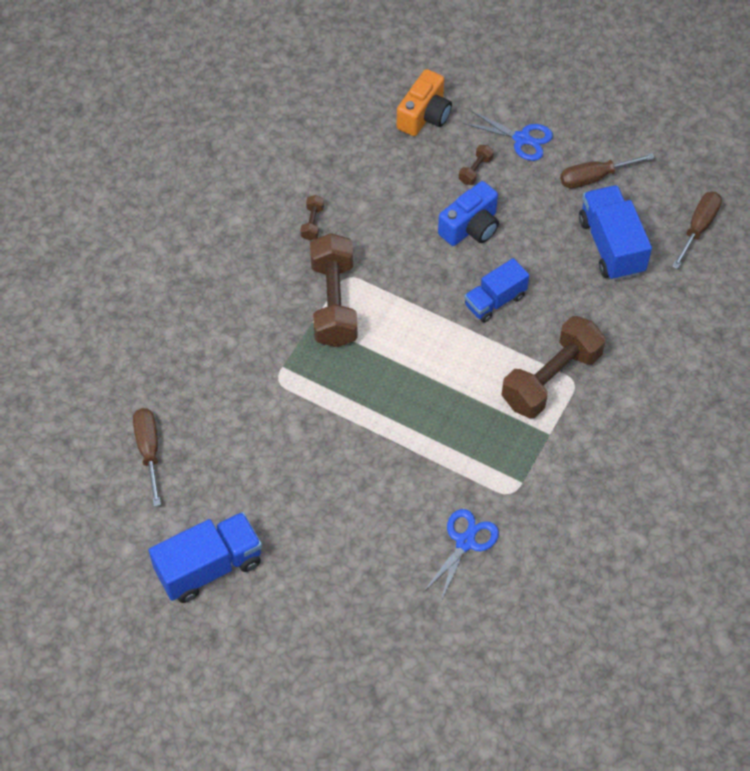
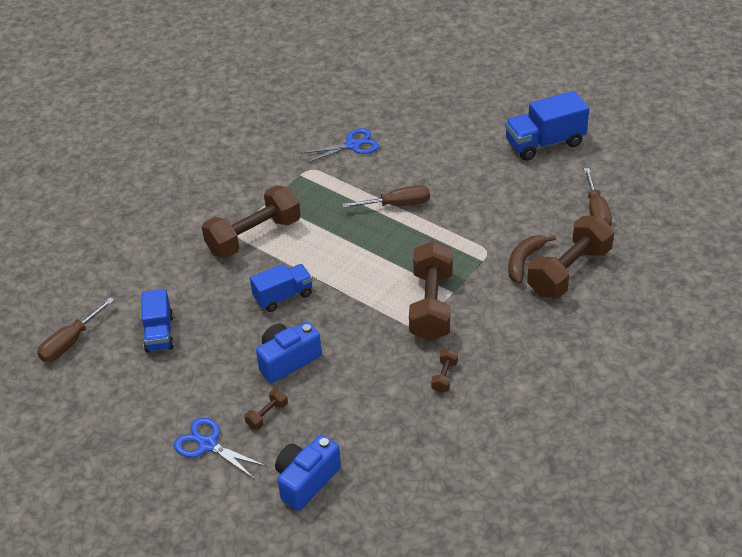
camera: 170 degrees left, 15 degrees down
(185, 359) = (569, 272): none -> brown dumbbell
(235, 370) = (524, 261): none -> brown banana
(424, 116) = (306, 480): orange camera -> blue camera
(465, 542) = (352, 145): blue scissors -> blue scissors turned 150 degrees counterclockwise
(594, 177) = (148, 397): brown screwdriver -> brown screwdriver (397, 205)
(611, 246) = (159, 333): blue truck -> blue truck, size x0.66

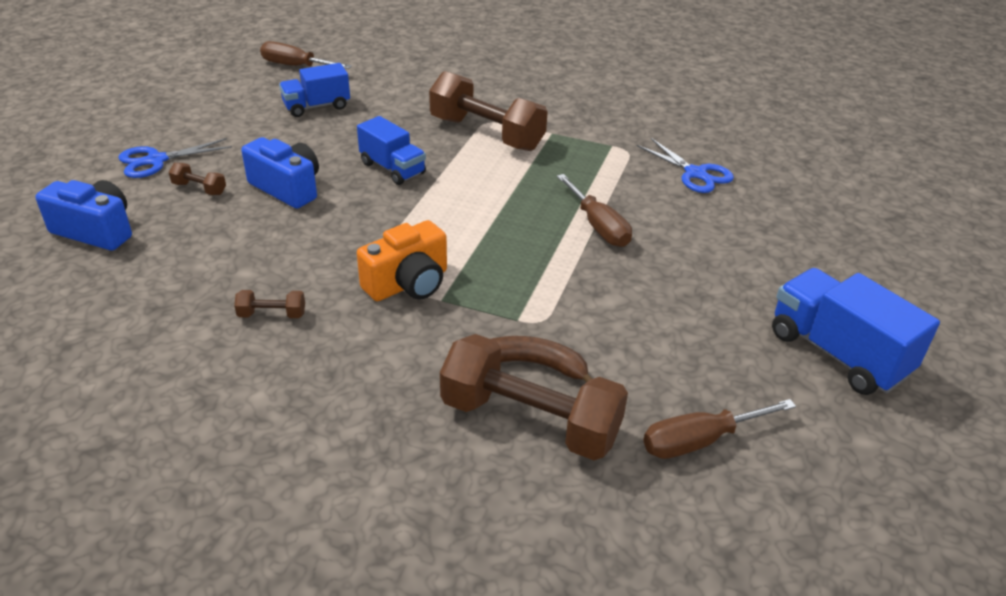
camera: 70 degrees right, 5 degrees down
(208, 444) = (156, 160): blue scissors -> blue scissors turned 135 degrees counterclockwise
(431, 305) = (408, 284): brown dumbbell -> orange camera

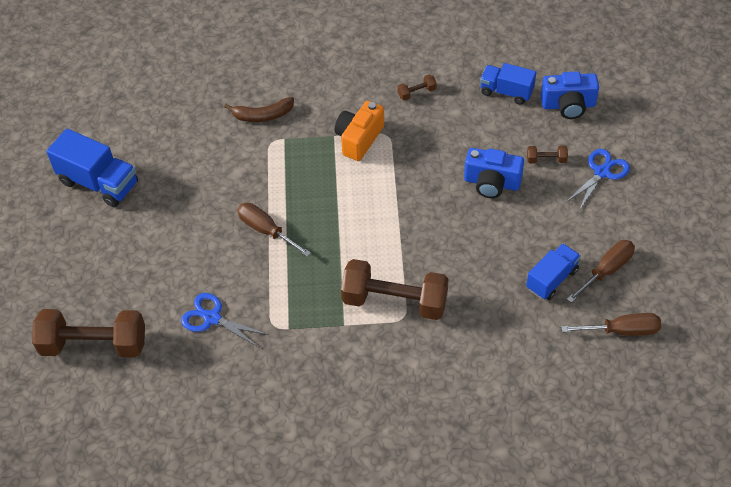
camera: 160 degrees right, 15 degrees up
(392, 168) = (437, 231): blue truck -> blue truck (506, 92)
(530, 421) = (251, 86): brown dumbbell -> brown dumbbell (94, 344)
(700, 441) = (167, 105): brown screwdriver -> brown screwdriver (606, 270)

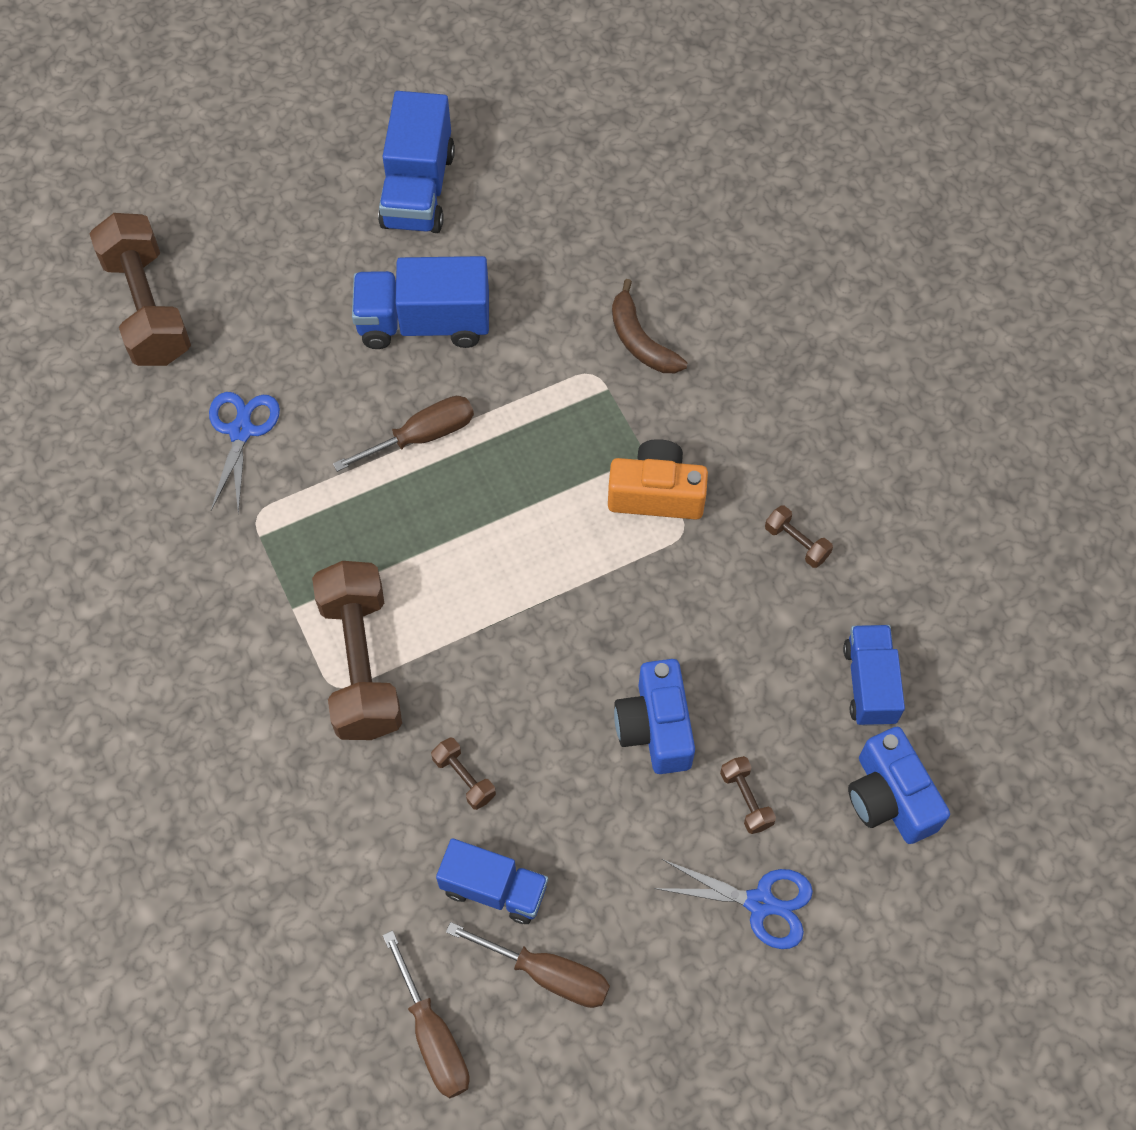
camera: 65 degrees right, 10 degrees up
(192, 207) = (424, 323): none -> blue truck
(266, 230) = (422, 436): brown screwdriver -> brown screwdriver turned 45 degrees clockwise
(484, 273) = (464, 778): none -> brown dumbbell

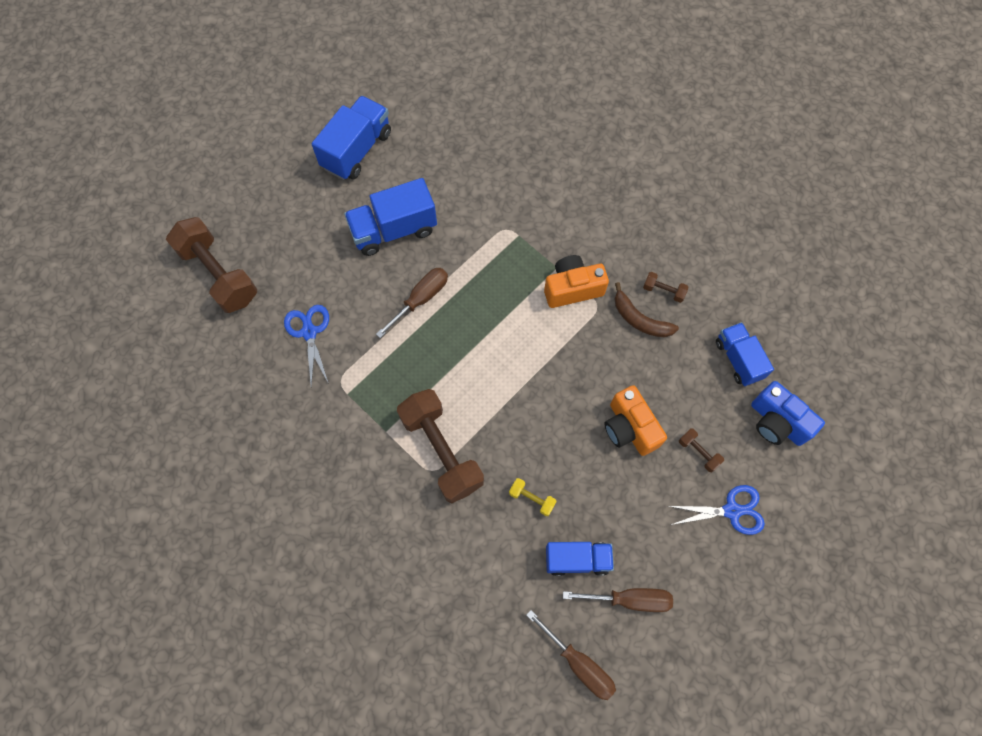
camera: 20 degrees left, 5 degrees up
(418, 189) = (357, 150): blue truck -> blue truck turned 135 degrees counterclockwise
(464, 778) = (532, 498): brown dumbbell -> yellow dumbbell
(640, 340) = (525, 200): brown banana -> brown banana (639, 319)
(655, 727) = (629, 428): blue camera -> orange camera

